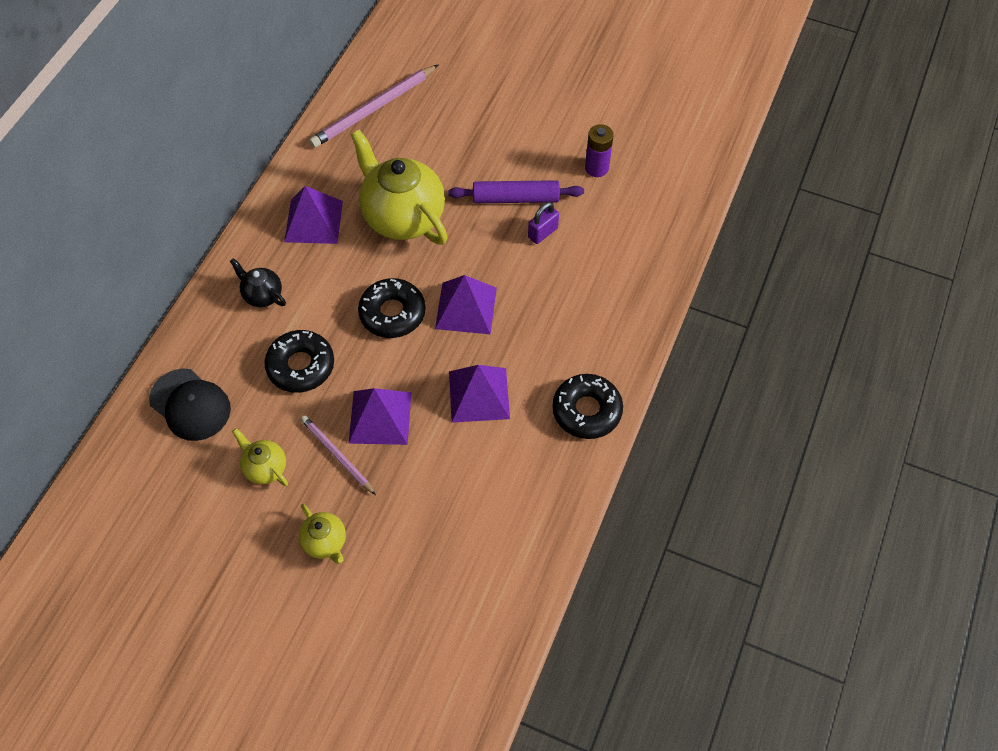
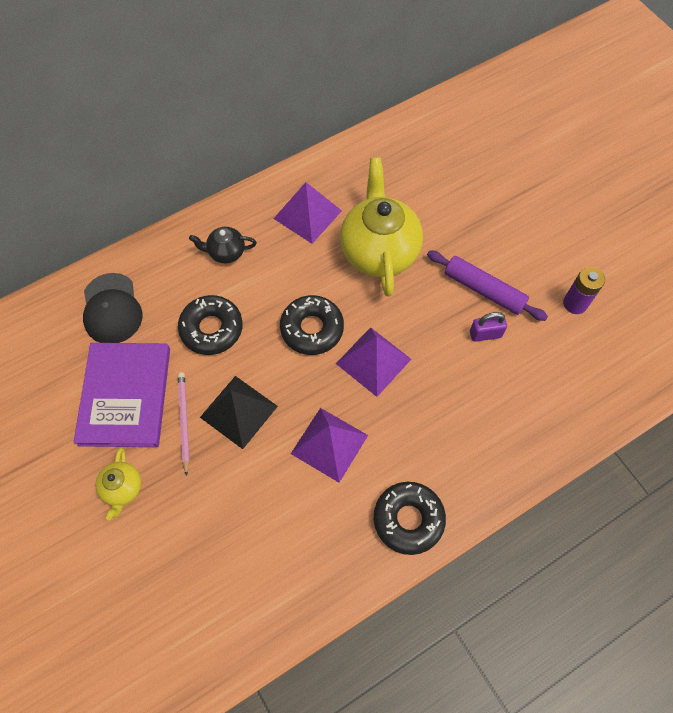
camera: 35 degrees right, 5 degrees up
(262, 295) = (226, 252): black teapot -> black teapot turned 75 degrees counterclockwise
(265, 468) = (125, 396): yellow teapot -> purple book
(374, 109) = (422, 147): pink pencil -> none
(380, 417) = (239, 411): purple pyramid -> black pyramid

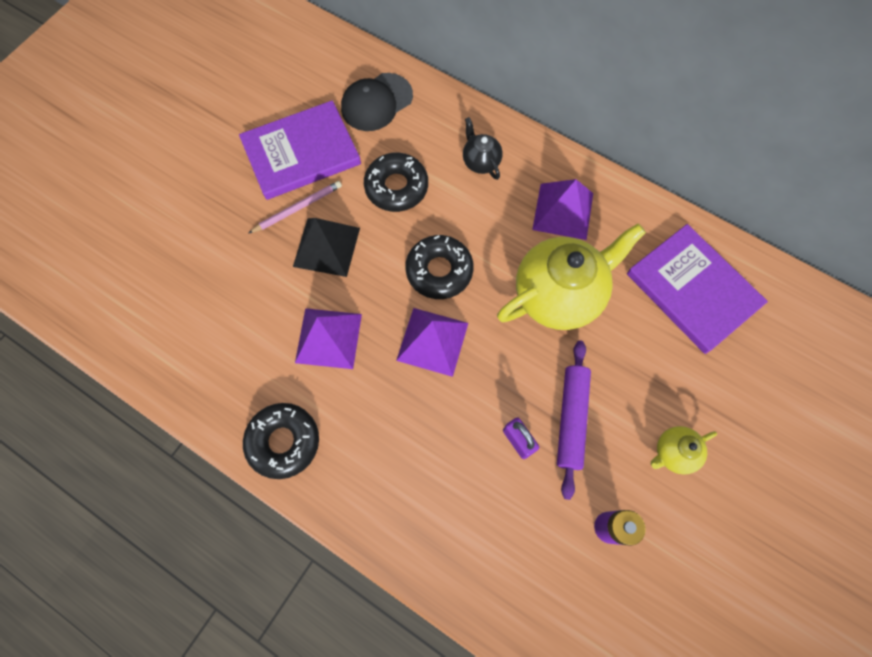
camera: 65 degrees right, 5 degrees up
(123, 489) = (219, 192): yellow teapot -> yellow teapot (673, 453)
(420, 163) = (692, 290): none -> purple book

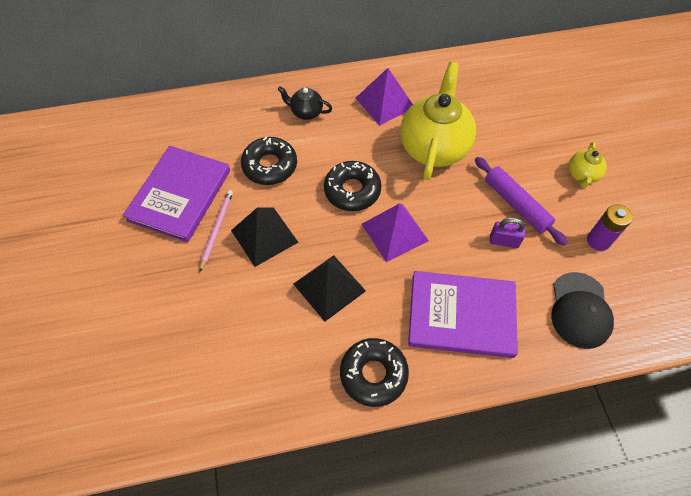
camera: 45 degrees left, 10 degrees down
(328, 338) = (329, 287): purple pyramid -> black pyramid
(376, 102) = (198, 128): black cap -> black cap (580, 310)
(692, 290) = (496, 89): purple book -> purple book (461, 316)

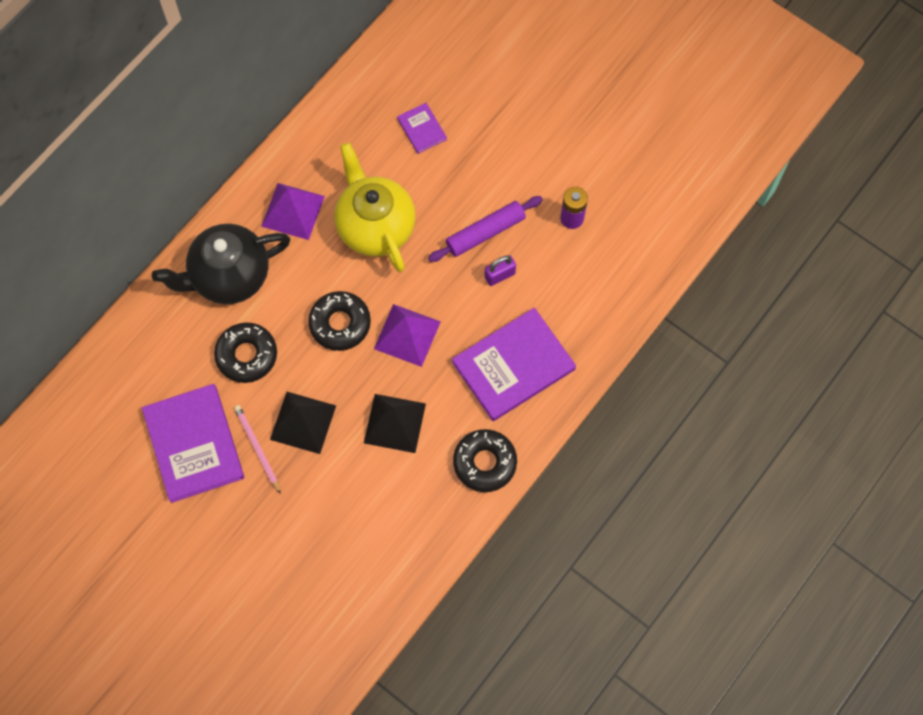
camera: 40 degrees left, 10 degrees up
(306, 112) = (229, 276): black teapot -> black teapot, size x2.13
(516, 204) = (485, 233): purple rolling pin -> purple rolling pin turned 45 degrees counterclockwise
(520, 110) = (421, 129): none -> purple book
(580, 310) = (597, 292): black cap -> none
(582, 175) = (519, 162): yellow teapot -> none

